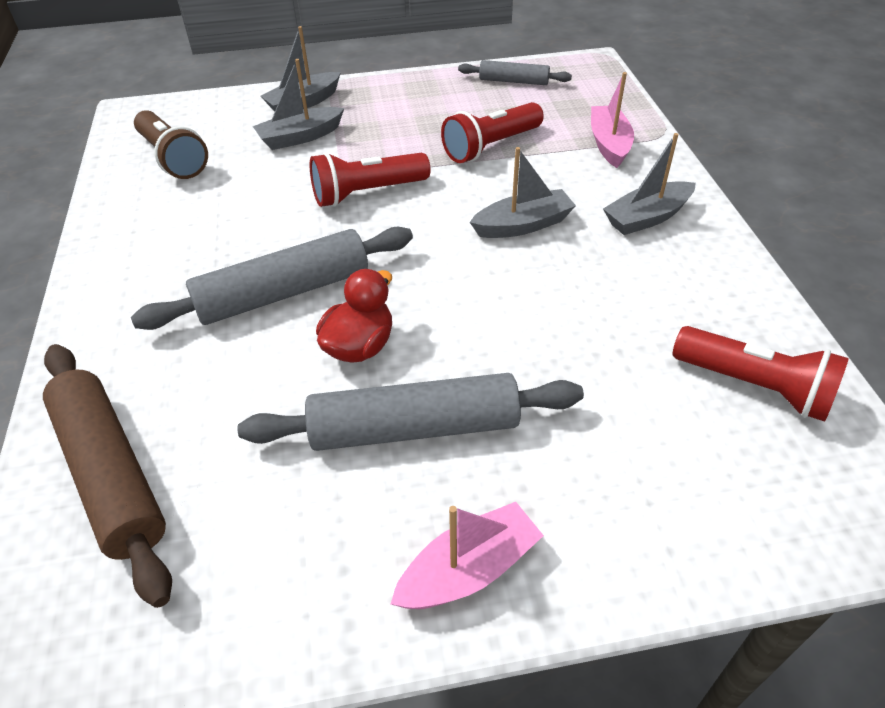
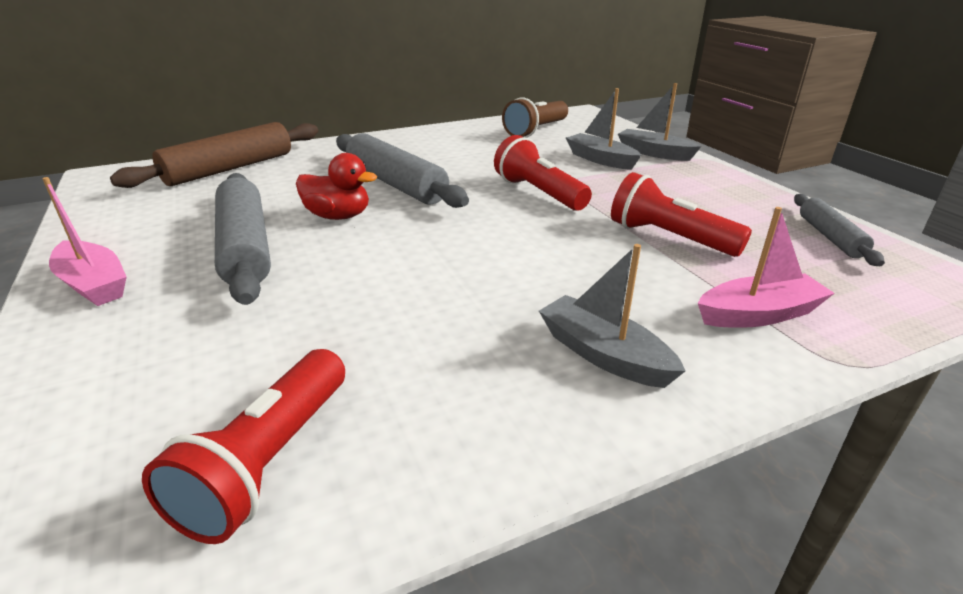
camera: 75 degrees right, 15 degrees down
(523, 225) = (534, 269): grey boat -> none

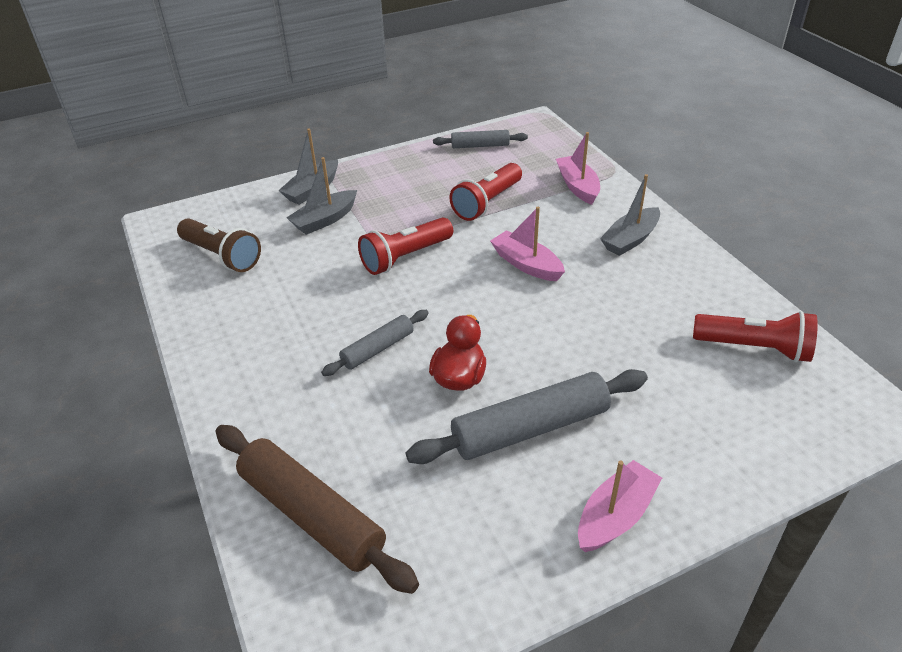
camera: 90 degrees left, 10 degrees up
(395, 184) = (378, 349): grey rolling pin -> grey rolling pin, size x0.56
(527, 258) = (526, 264): none -> pink boat

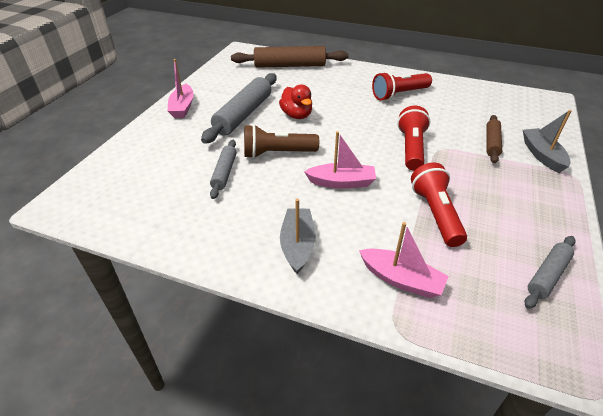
camera: 135 degrees right, 0 degrees up
(222, 256) = (487, 102): brown flashlight -> brown flashlight (277, 153)
(325, 220) = (492, 143): grey boat -> brown rolling pin
(378, 349) = (347, 107): grey rolling pin -> grey rolling pin (224, 173)
(754, 348) = (151, 205): red flashlight -> red flashlight (399, 94)

